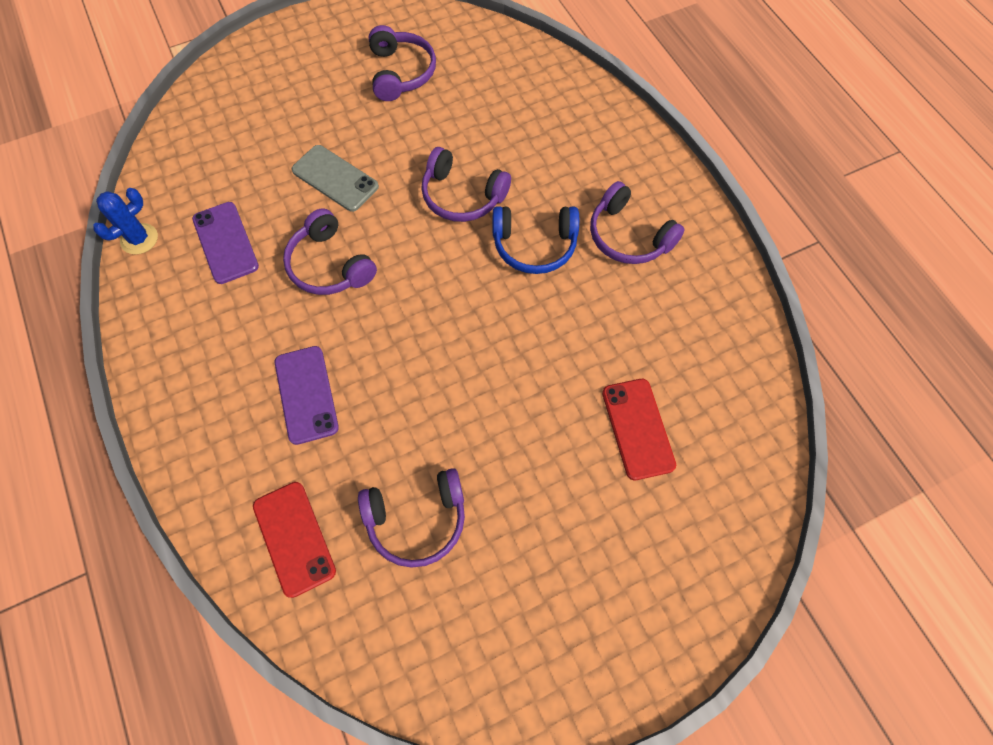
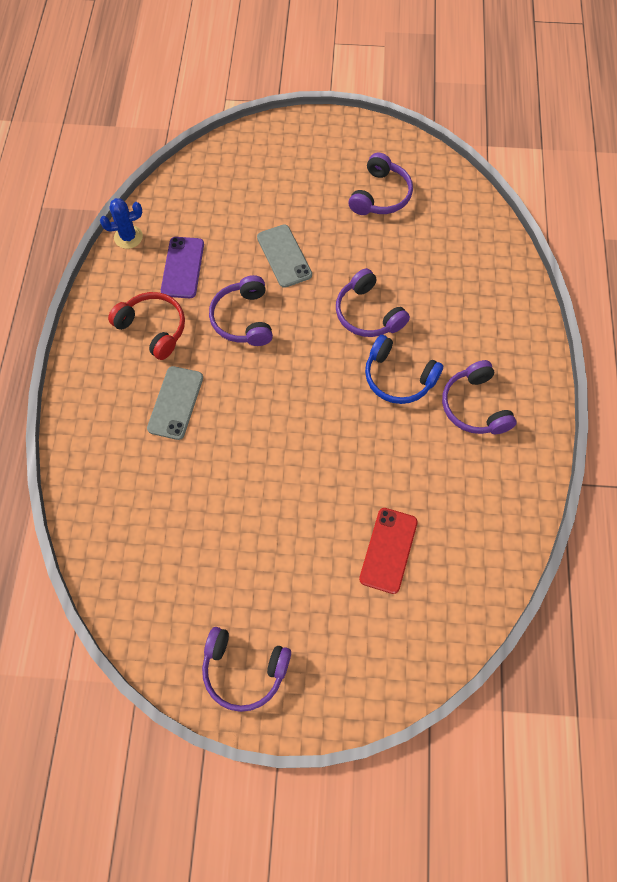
camera: 30 degrees right, 0 degrees up
(230, 325) = (153, 328): none -> red headphones
(294, 538) = (114, 494): red phone -> none
(306, 394) = (175, 403): purple phone -> grey phone
(417, 520) = (198, 527): purple headphones -> purple headphones (244, 670)

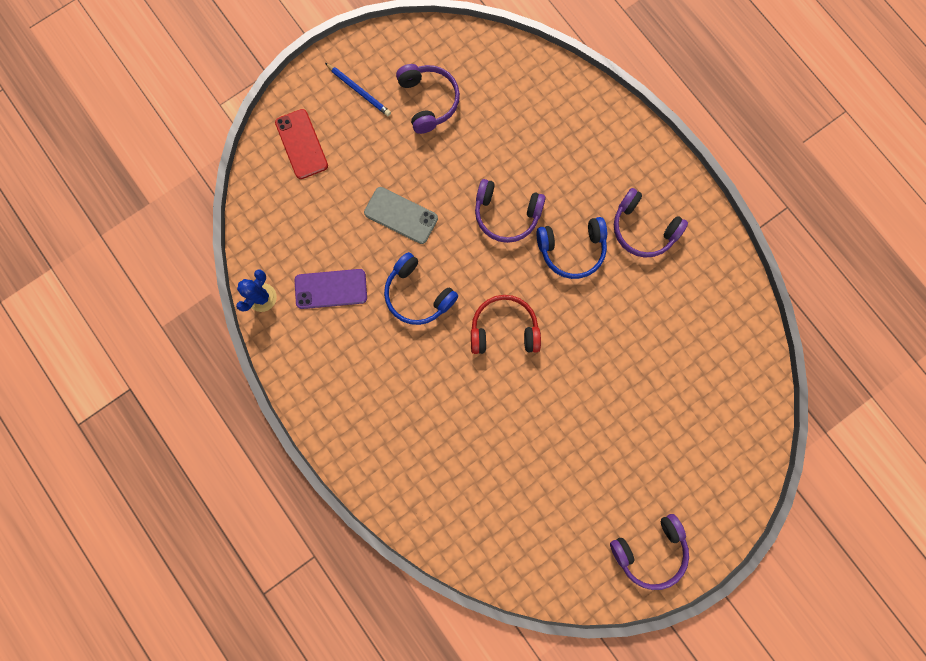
camera: 40 degrees left, 15 degrees up
(153, 328) = (356, 358): red headphones -> red headphones (504, 329)
(175, 403) = (429, 403): grey phone -> none
(182, 267) = (331, 289): purple phone -> purple phone turned 60 degrees counterclockwise
(243, 319) = (417, 294): purple headphones -> blue headphones
(334, 154) = (359, 91): none -> blue pencil
(388, 550) = (672, 387): red phone -> red phone (301, 144)

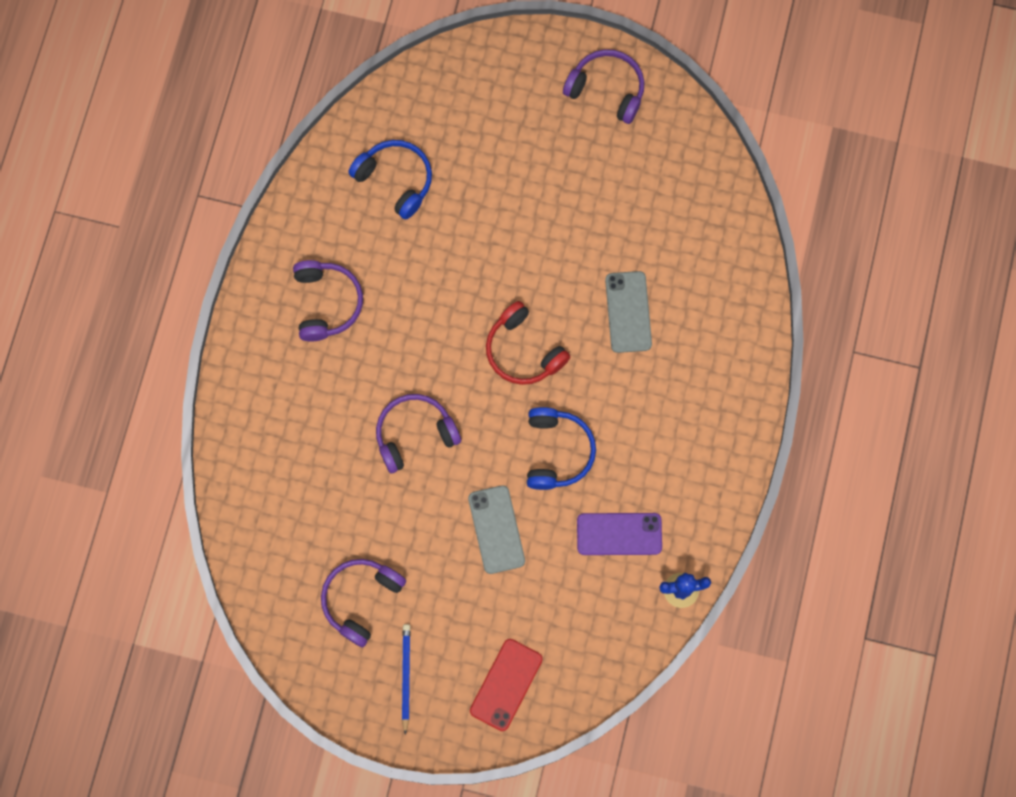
camera: 130 degrees left, 5 degrees down
(331, 289) = (619, 534): purple phone -> purple phone turned 45 degrees counterclockwise
(472, 422) = (628, 312): none -> grey phone
(506, 215) = (414, 434): purple headphones -> purple headphones turned 90 degrees counterclockwise
(571, 250) = (399, 349): blue headphones -> blue headphones (396, 180)

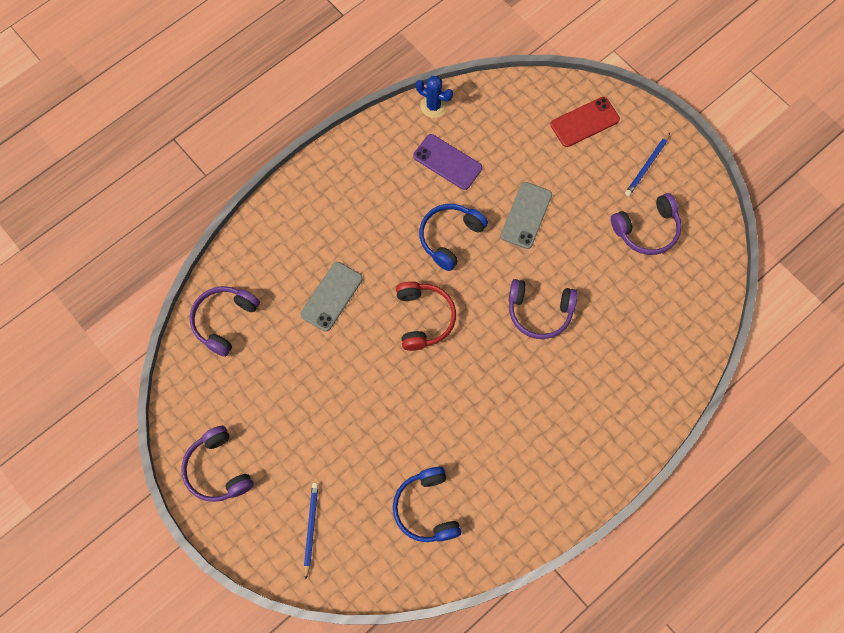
camera: 145 degrees left, 5 degrees down
(327, 303) = (541, 447): purple headphones -> purple headphones (224, 321)
(486, 97) = (310, 528): none -> blue pencil

